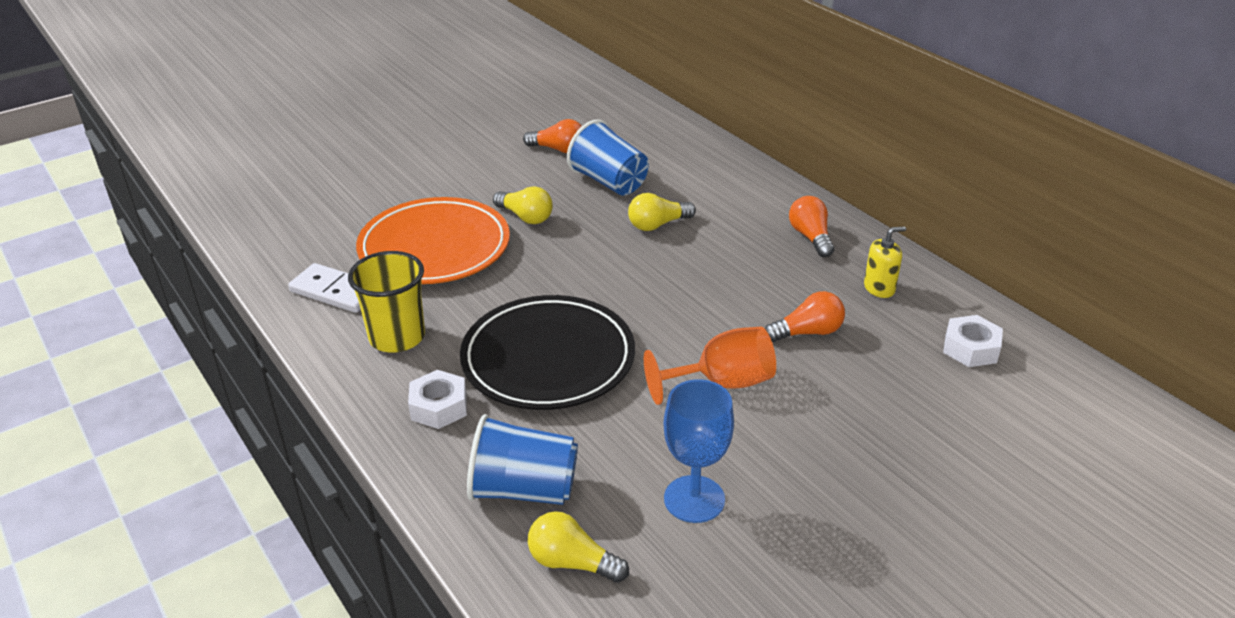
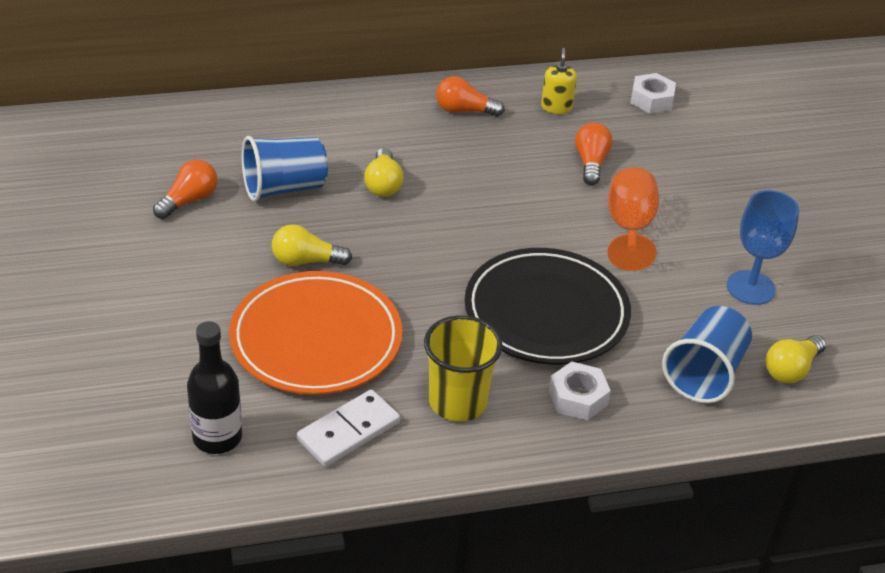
camera: 70 degrees left, 5 degrees up
(303, 237) = (217, 437): none -> black bottle
(525, 217) = (306, 261): yellow light bulb -> yellow light bulb turned 150 degrees counterclockwise

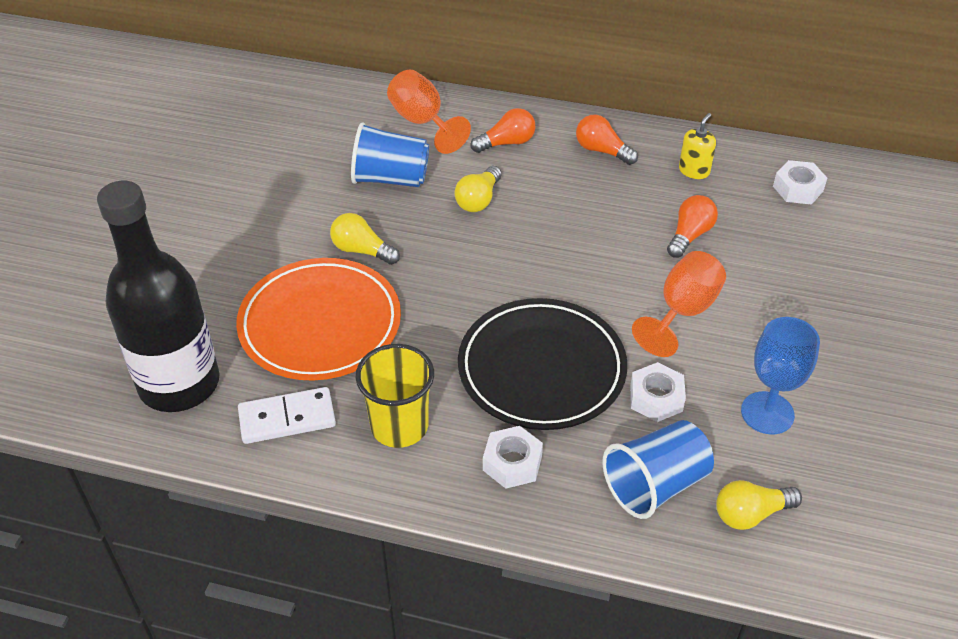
camera: 30 degrees right, 5 degrees up
(189, 200) = (305, 167): orange light bulb -> orange light bulb (506, 143)
(217, 437) = (179, 384): black bottle -> black bottle, size x1.79
(276, 127) = (422, 122): none -> orange goblet
(657, 305) = (656, 398): none -> white nut

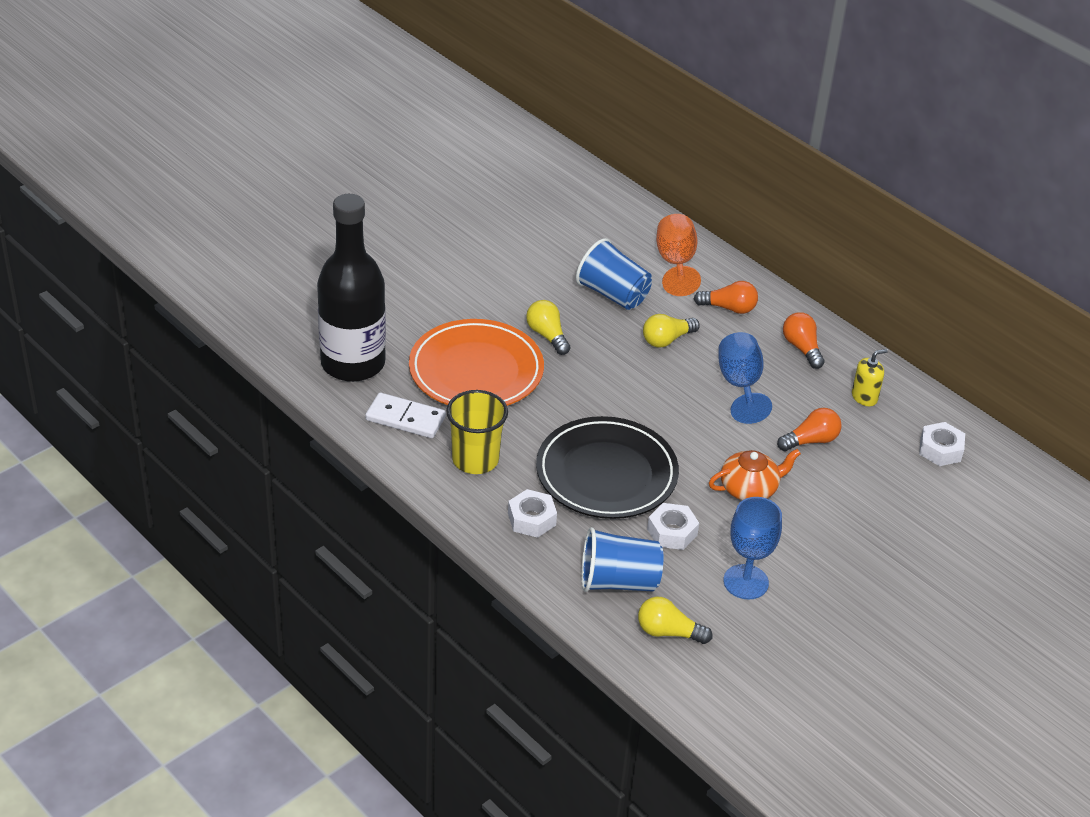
camera: 30 degrees right, 5 degrees down
(582, 212) = (740, 385): none -> blue goblet
(682, 312) = (749, 488): orange goblet -> orange teapot

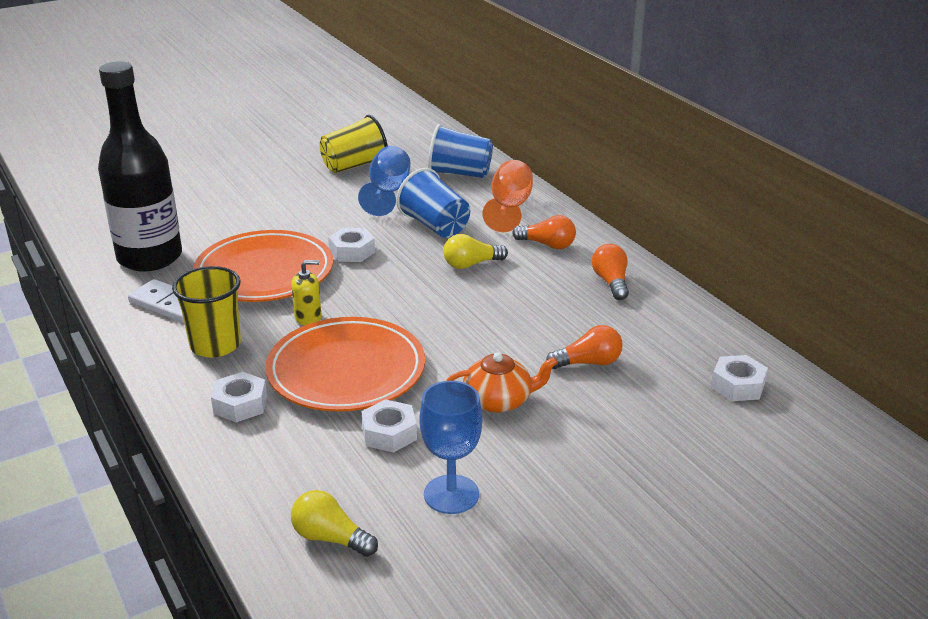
camera: 15 degrees right, 10 degrees down
(495, 219) = (354, 166): none -> yellow cup
(547, 335) = (352, 251): yellow light bulb -> white nut
(606, 473) = (346, 371): black plate -> orange plate
(618, 582) = (300, 476): blue cup -> blue cup (459, 173)
(740, 385) = (530, 307): blue goblet -> blue goblet (388, 192)
(864, 397) = (664, 329): yellow soap dispenser -> yellow soap dispenser (308, 317)

